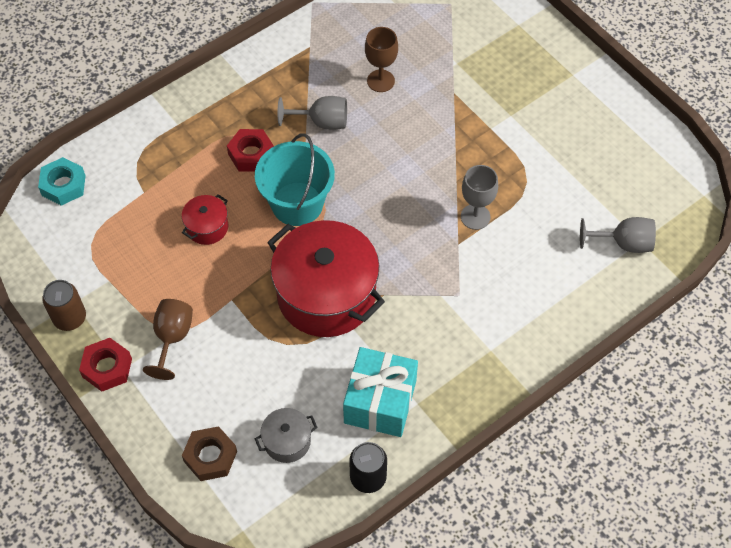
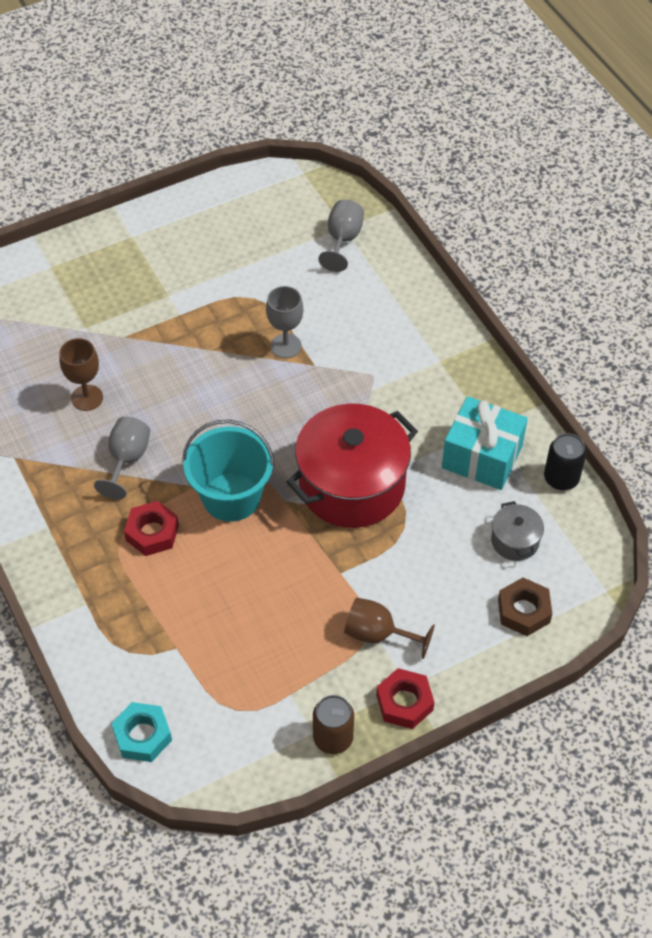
camera: 80 degrees left, 5 degrees down
(207, 227) = (241, 587): red pot -> none

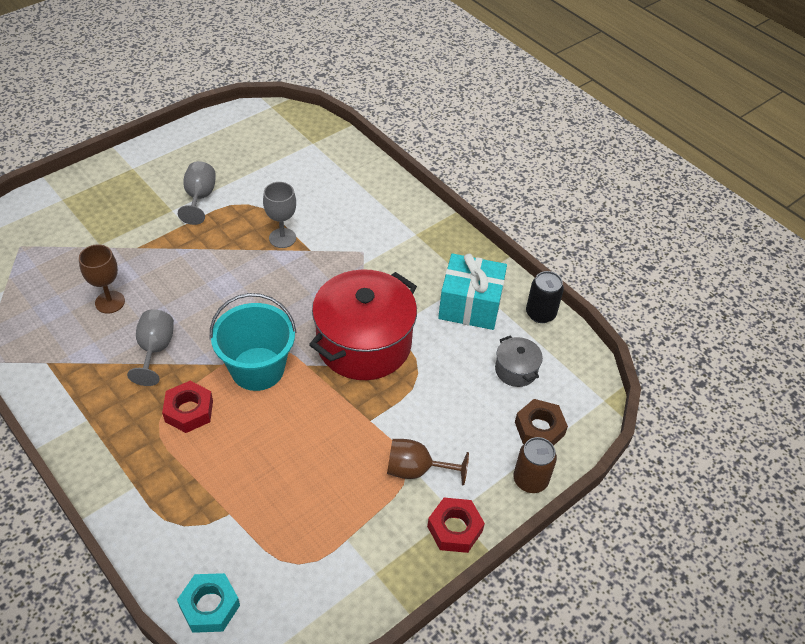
camera: 15 degrees left, 5 degrees down
(333, 738) = (396, 574): brown can -> brown can (530, 480)
(343, 240) = (314, 152): grey goblet -> grey goblet (199, 198)

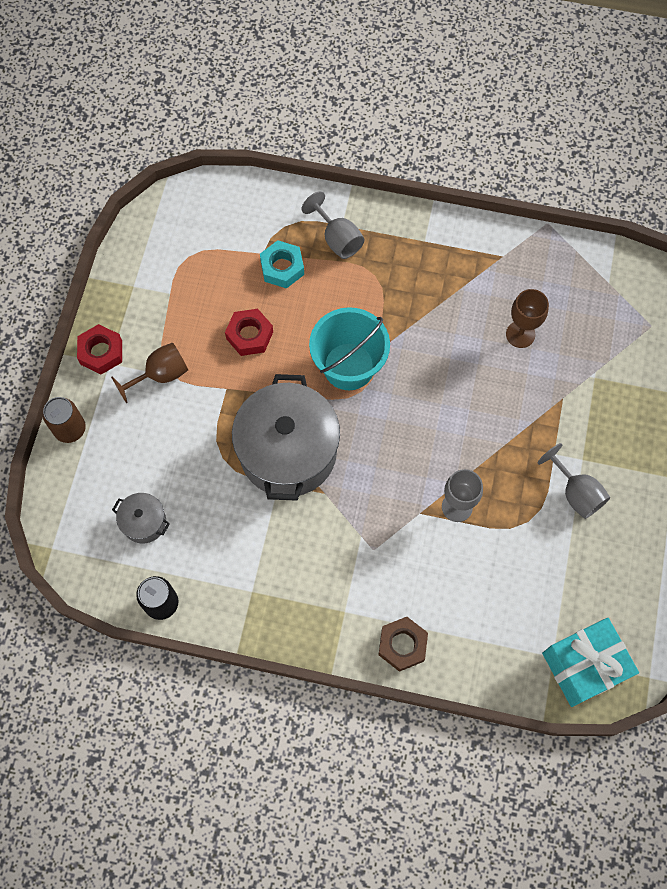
camera: 145 degrees right, 20 degrees up
(155, 350) = (439, 323): grey goblet -> grey goblet (337, 239)
(189, 411) = (363, 298): red nut -> red nut (249, 335)
(210, 606) = (220, 196): turquoise nut -> turquoise nut (282, 268)
(364, 344) = (288, 451): red pot -> grey pot
(470, 305) = (230, 563): turquoise gift -> turquoise gift (584, 666)
(539, 429) = (90, 479): brown nut -> brown nut (402, 645)

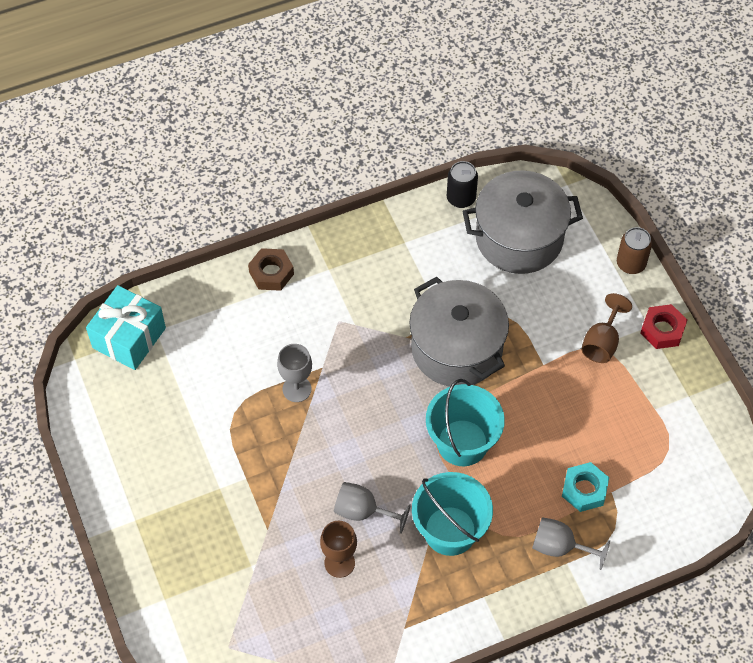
camera: 145 degrees right, 10 degrees down
(144, 522) = (519, 238): grey pot -> grey pot, size x2.25
(249, 335) = (561, 416): red nut -> none
(413, 304) = (450, 531): none -> turquoise bucket
(575, 493) = (209, 457): grey goblet -> grey goblet (363, 511)

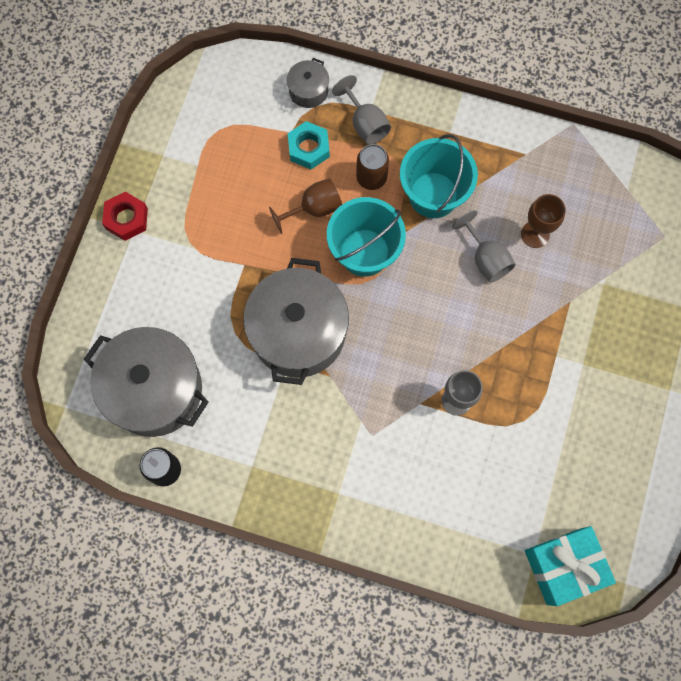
camera: 140 degrees left, 15 degrees up
(271, 273) = (391, 530): brown nut -> none
(602, 342) = (182, 246): brown goblet -> brown goblet (314, 208)
(631, 264) = (91, 292): brown can -> brown can (371, 177)
(632, 538) = (308, 91): none -> grey pot

